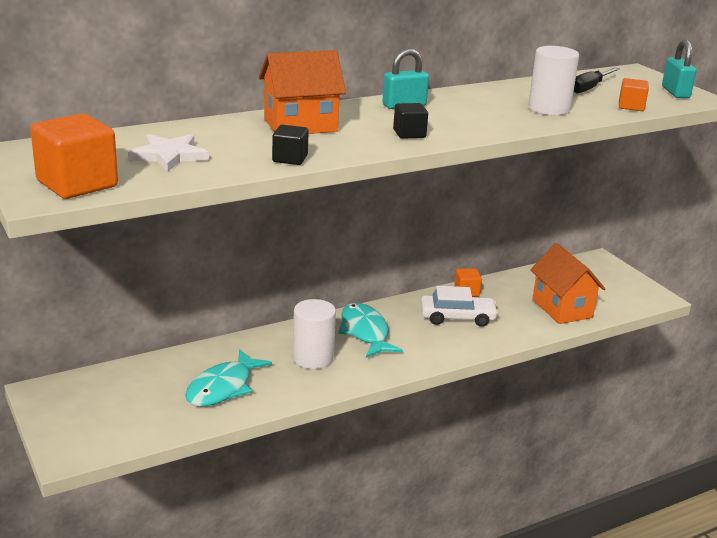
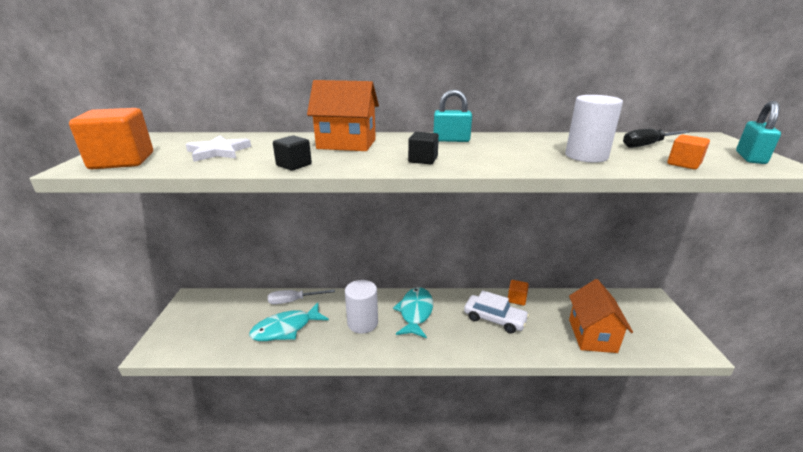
camera: 30 degrees right, 0 degrees up
(198, 357) = (294, 301): none -> white screwdriver

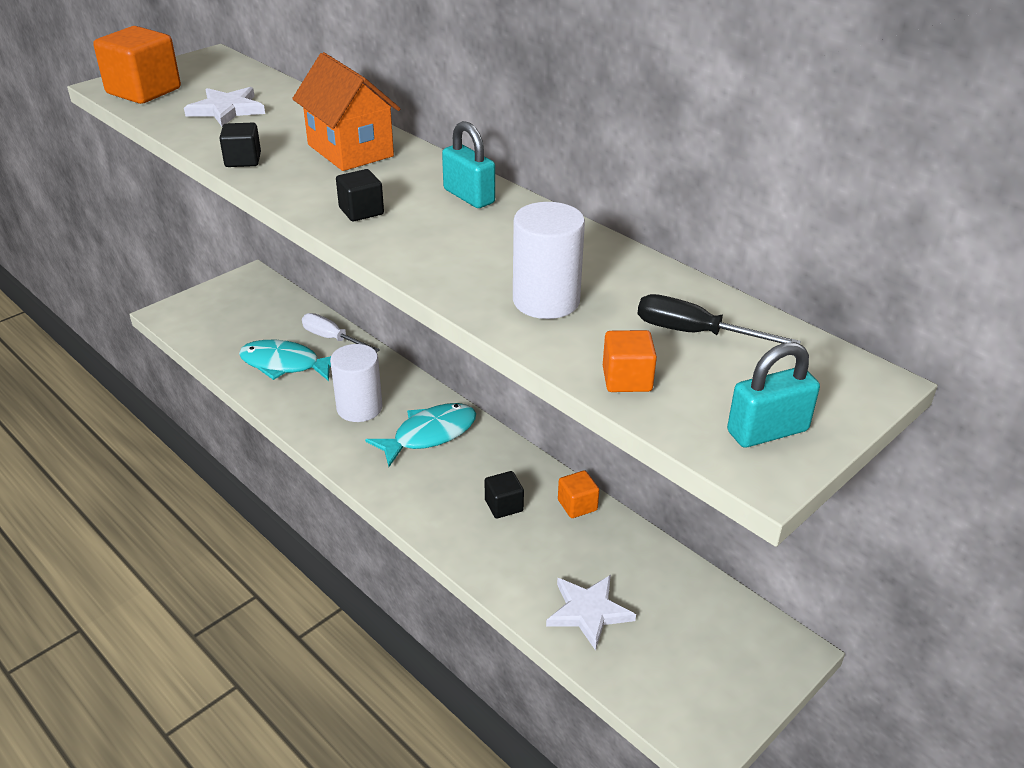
camera: 45 degrees right, 10 degrees up
(494, 319) = (504, 505): white car -> black cube
(592, 335) = (588, 612): orange house -> white star

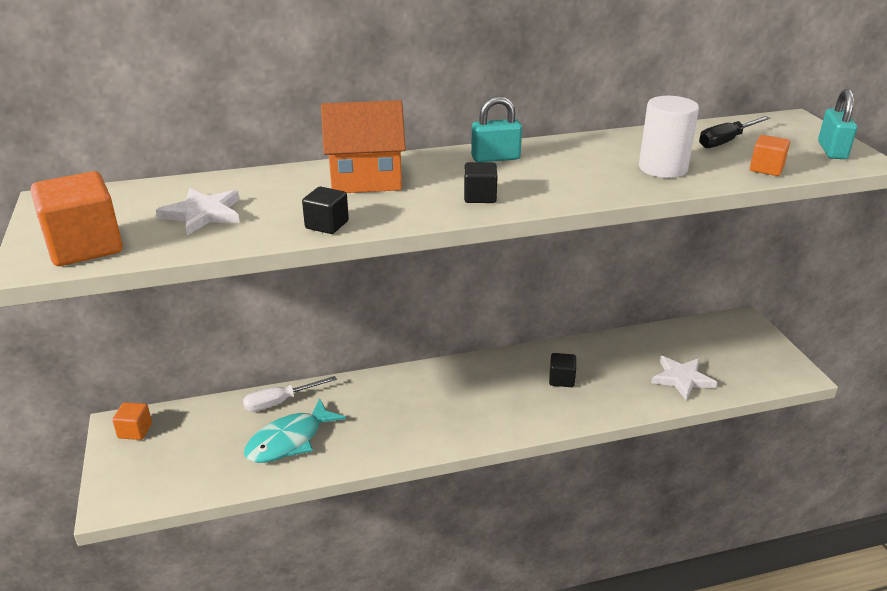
camera: 60 degrees left, 5 degrees down
(359, 408) = (392, 414): white cylinder -> none
(429, 435) = (457, 388): turquoise fish -> none
(577, 505) = (582, 349): orange cube -> orange cube (135, 431)

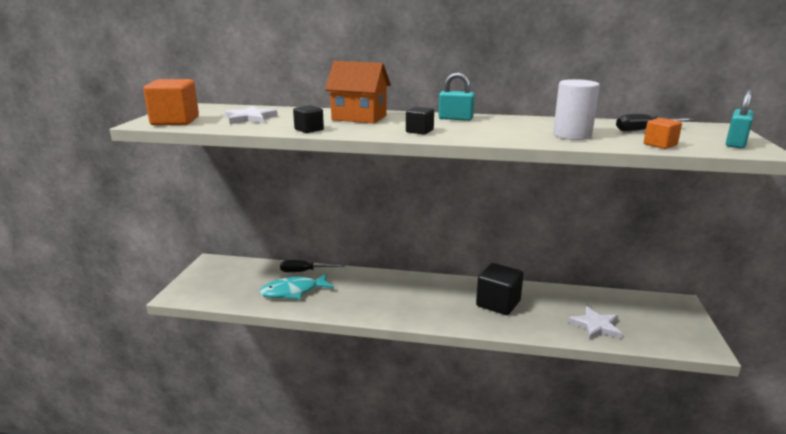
camera: 25 degrees right, 10 degrees down
(135, 431) = (216, 266): orange cube -> none
(280, 402) = (304, 271): white screwdriver -> black screwdriver
(561, 379) = (498, 303): black cube -> black cube, size x1.86

